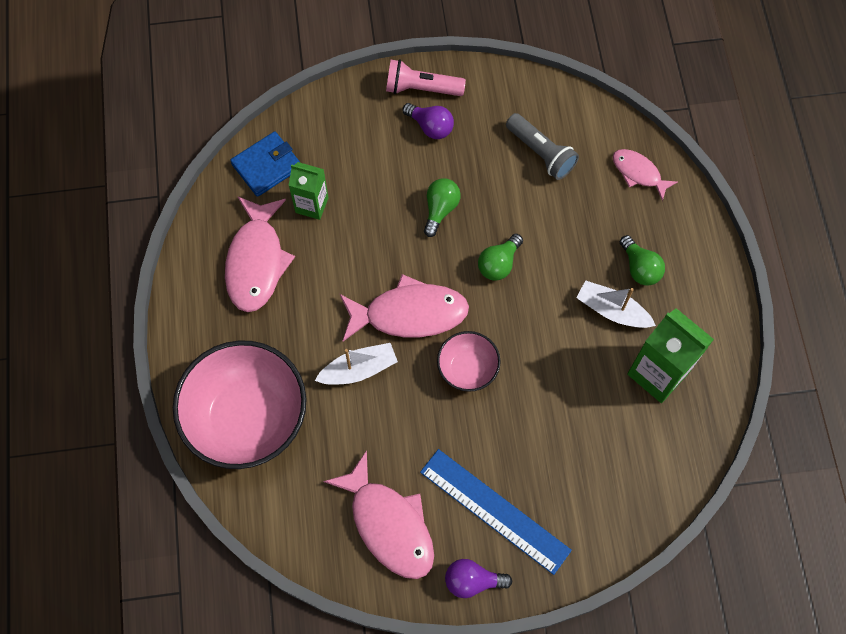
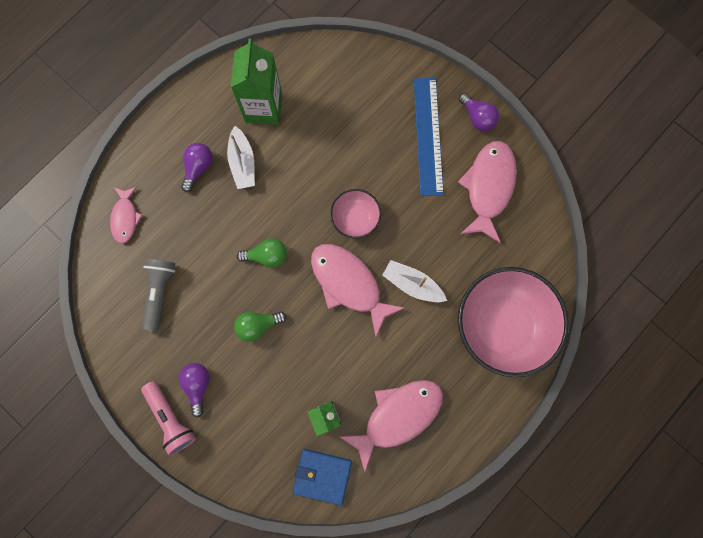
camera: 130 degrees left, 10 degrees up
(639, 268) = (198, 167): green light bulb -> purple light bulb

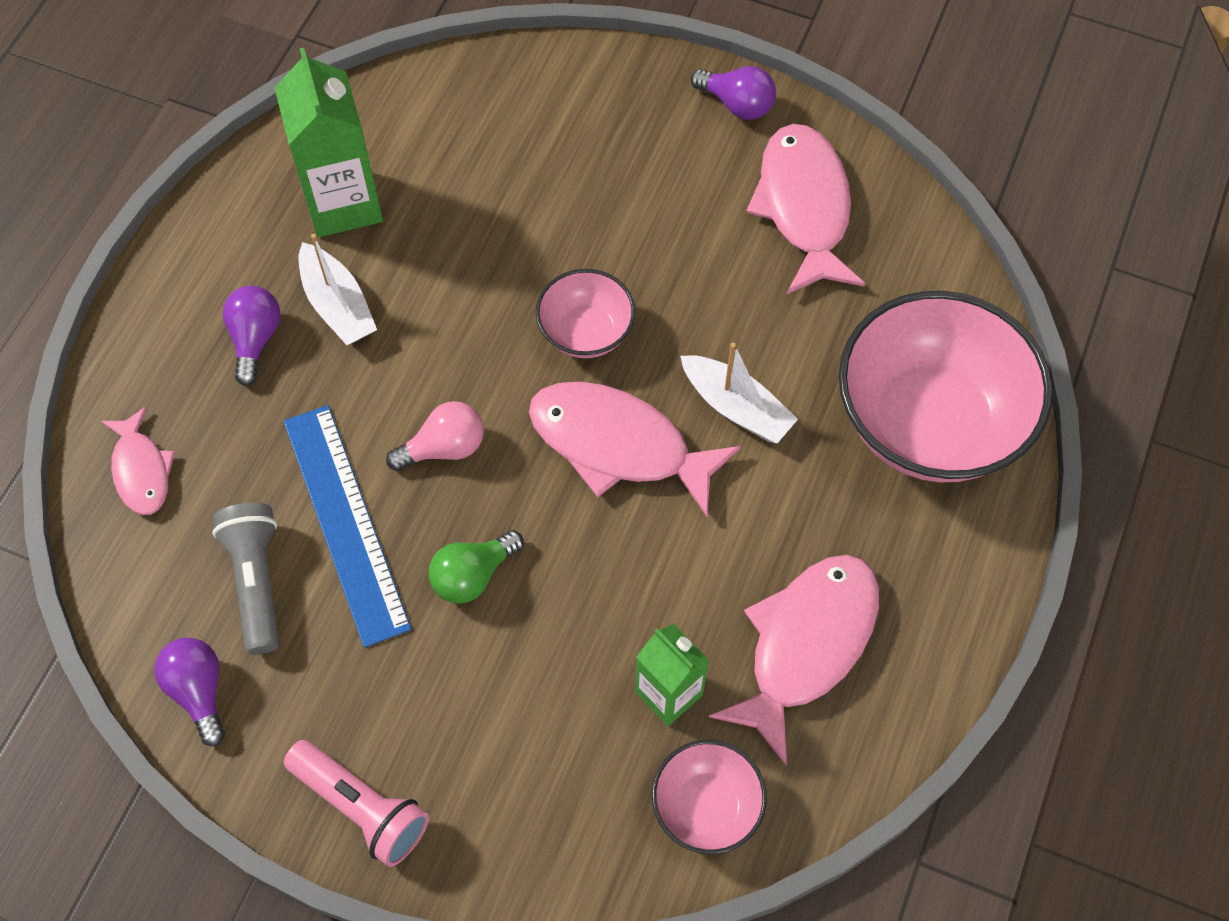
camera: 20 degrees left, 15 degrees down
(198, 385) = (394, 725): purple light bulb -> purple light bulb (199, 691)
(267, 256) = (444, 448): green light bulb -> pink light bulb
(322, 476) = (706, 807): blue wallet -> pink bowl
(412, 284) = (736, 407): white boat -> white boat turned 150 degrees counterclockwise
(428, 136) = (662, 158): blue ruler -> blue ruler (346, 522)

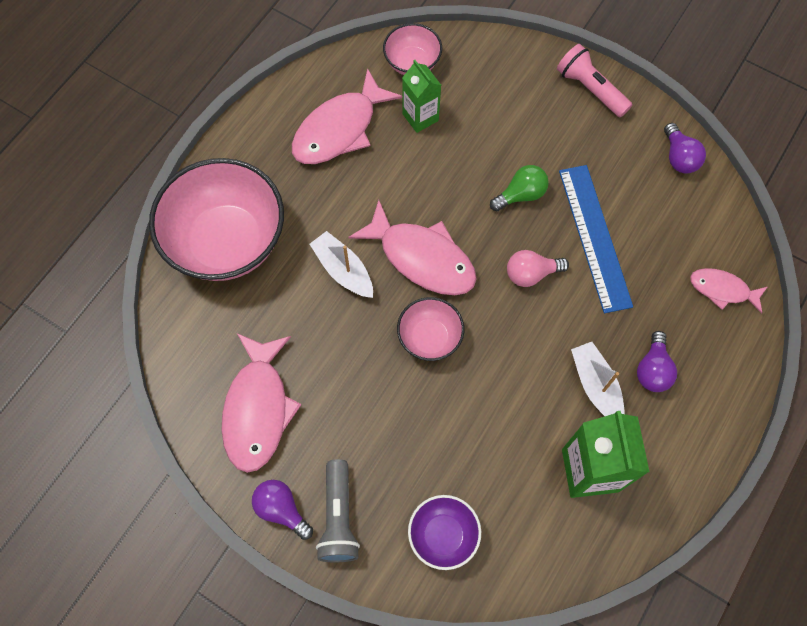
camera: 170 degrees left, 5 degrees up
(141, 470) = (722, 290): pink fish -> pink fish turned 60 degrees counterclockwise
(256, 582) = (648, 211): grey flashlight -> grey flashlight (339, 517)
(527, 107) = (443, 535): none -> purple bowl

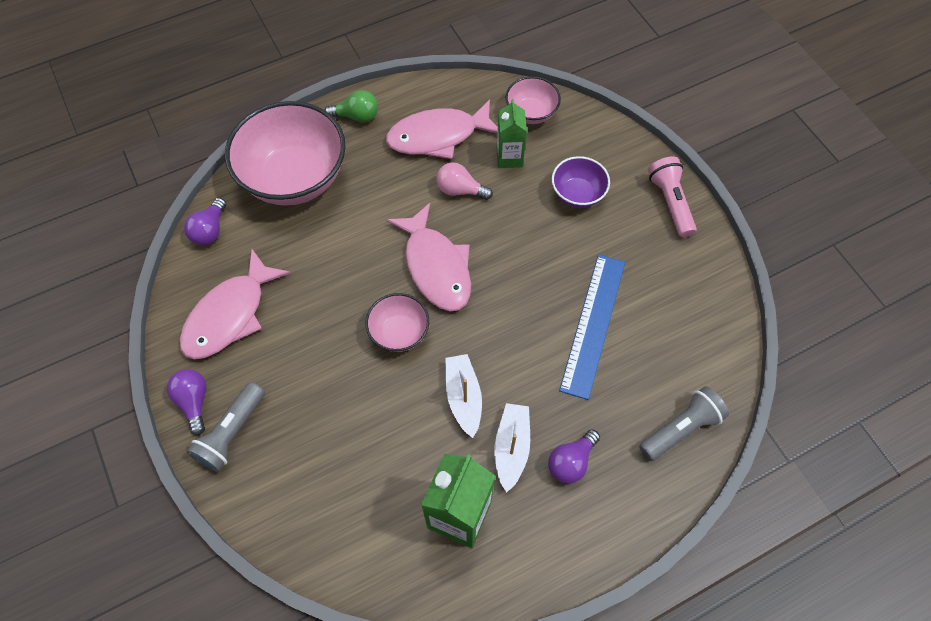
camera: 30 degrees right, 5 degrees down
(343, 270) = (367, 244): white boat -> white boat (463, 397)
(443, 535) = (302, 496): purple bowl -> purple bowl (577, 194)
(521, 195) = (552, 258): green light bulb -> green light bulb (356, 116)
(531, 274) = (518, 326): pink light bulb -> pink light bulb (460, 190)
(679, 157) = (714, 296): purple light bulb -> purple light bulb (210, 230)
(722, 290) = (680, 428): pink fish -> grey flashlight

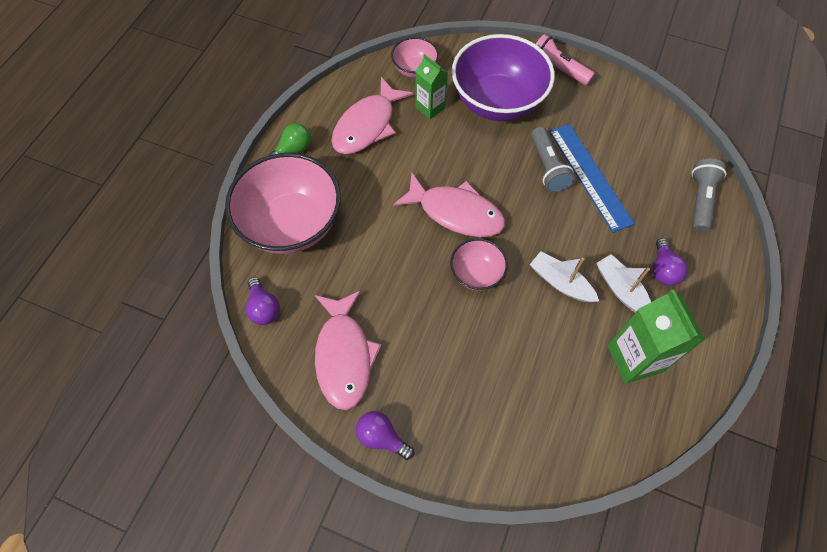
camera: 40 degrees left, 0 degrees up
(232, 433) = (433, 435): grey flashlight -> grey flashlight (548, 167)
(460, 190) = (419, 151): pink light bulb -> none
(577, 194) = (497, 102): purple bowl -> purple bowl, size x2.02

